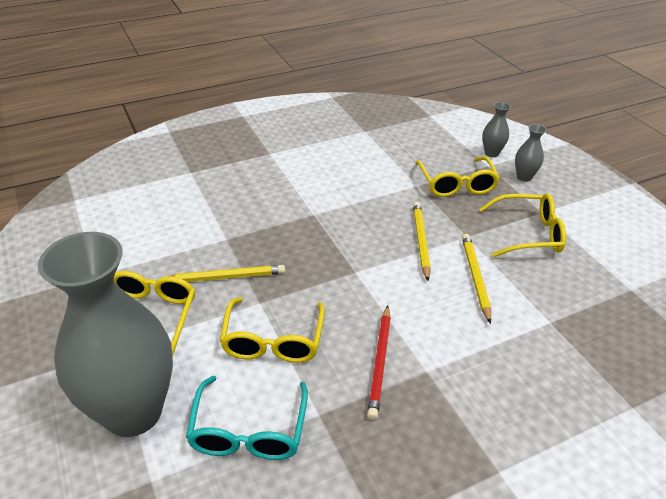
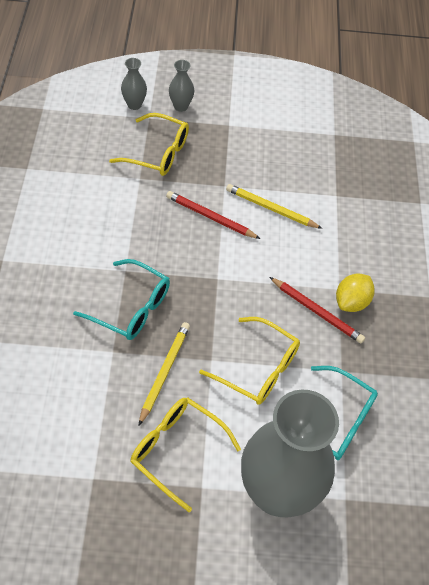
camera: 65 degrees left, 15 degrees up
(278, 232) = (131, 308): none -> turquoise glasses
(419, 389) = (351, 302): none -> yellow lemon
(421, 241) = (210, 217): yellow pencil -> red pencil
(528, 234) = (247, 149): yellow glasses -> none

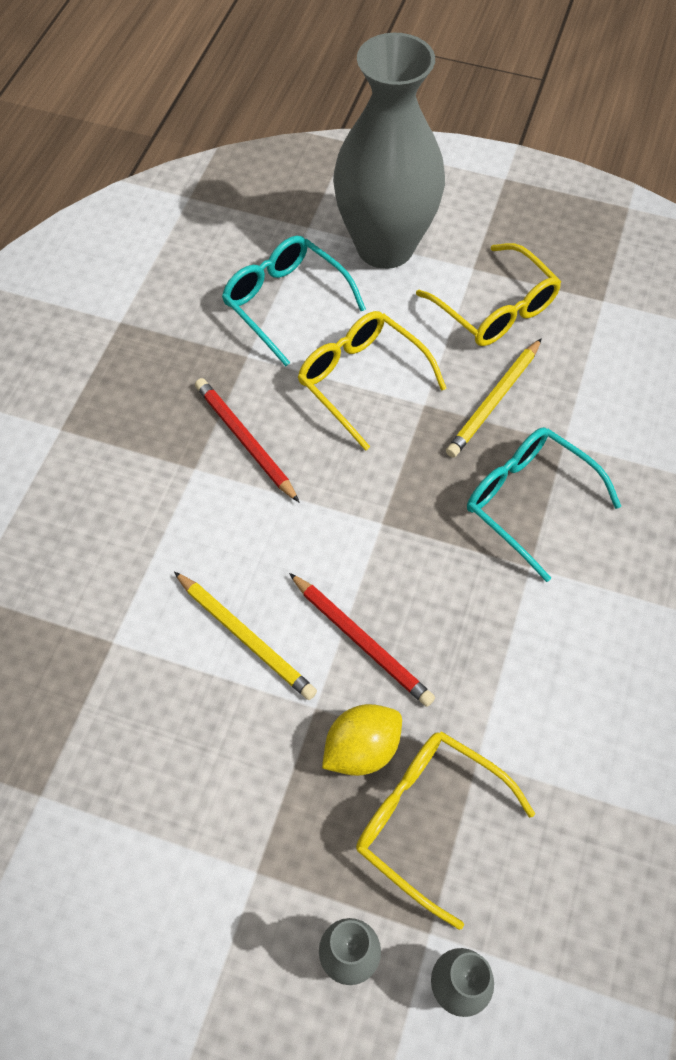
camera: 160 degrees left, 5 degrees up
(351, 302) = (185, 444): yellow lemon -> yellow lemon (362, 749)

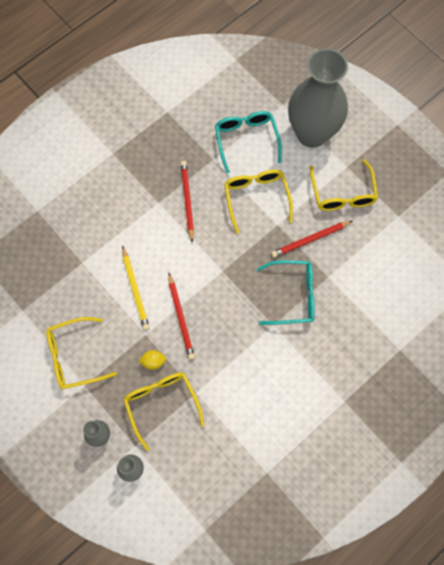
camera: 30 degrees right, 10 degrees up
(201, 827) = (74, 356): none -> yellow glasses
(362, 749) = (153, 361): yellow lemon -> yellow lemon, size x0.65
(494, 400) = (310, 239): yellow pencil -> red pencil
(529, 501) = (292, 296): turquoise glasses -> turquoise glasses turned 105 degrees clockwise

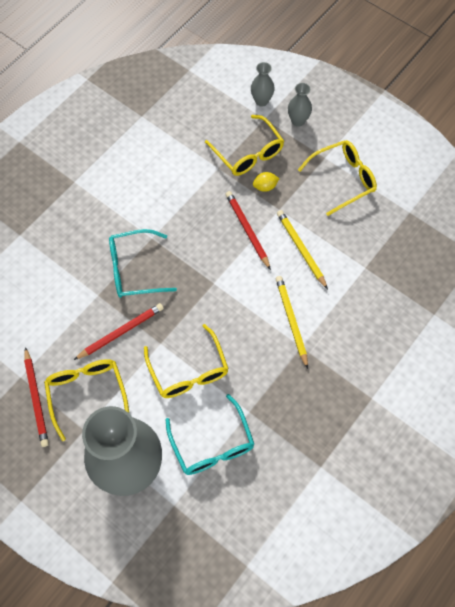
camera: 170 degrees right, 5 degrees down
(161, 225) = (291, 321): none -> yellow pencil
(187, 200) = (268, 354): red pencil -> red pencil (36, 398)

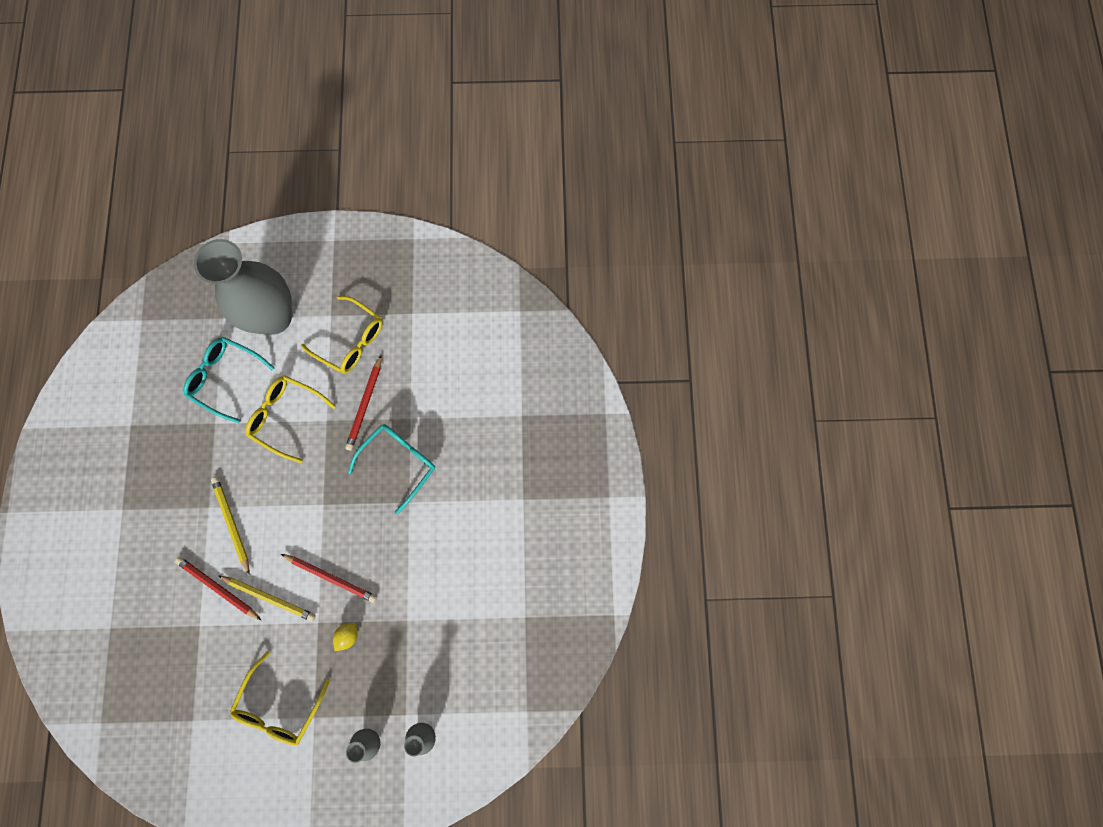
camera: 140 degrees right, 10 degrees up
(36, 398) = (385, 308): red pencil -> red pencil (218, 588)
(248, 153) = (391, 660): yellow glasses -> none
(291, 321) = (232, 523): yellow pencil -> yellow pencil turned 150 degrees counterclockwise

